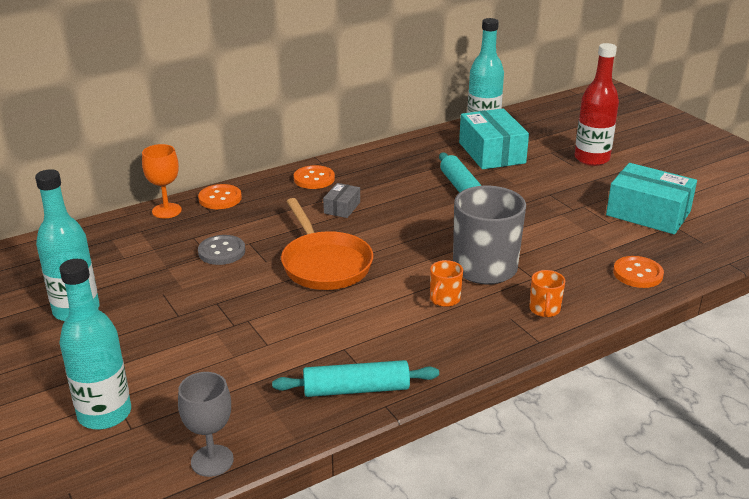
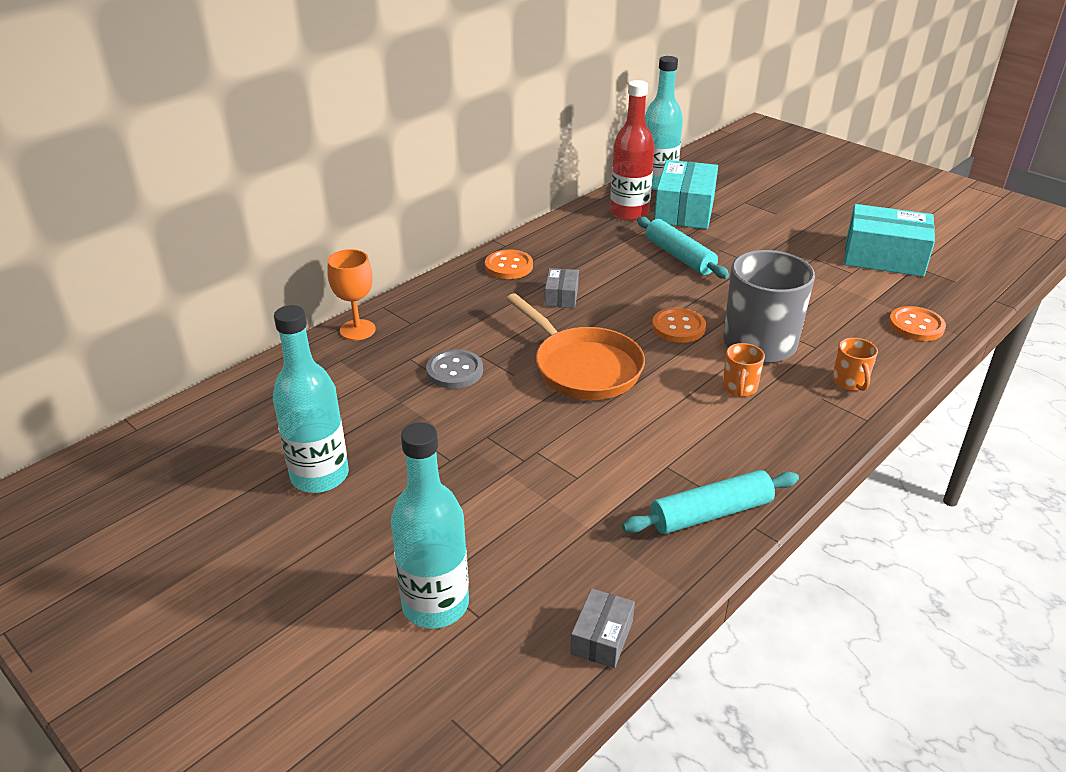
camera: 15 degrees left, 5 degrees up
(212, 461) = (601, 637): grey goblet -> grey box
(220, 198) = (413, 305): orange button -> orange button (678, 327)
(492, 153) = (684, 210): turquoise box -> turquoise box turned 45 degrees clockwise
(591, 159) = (790, 204): red bottle -> red bottle (629, 213)

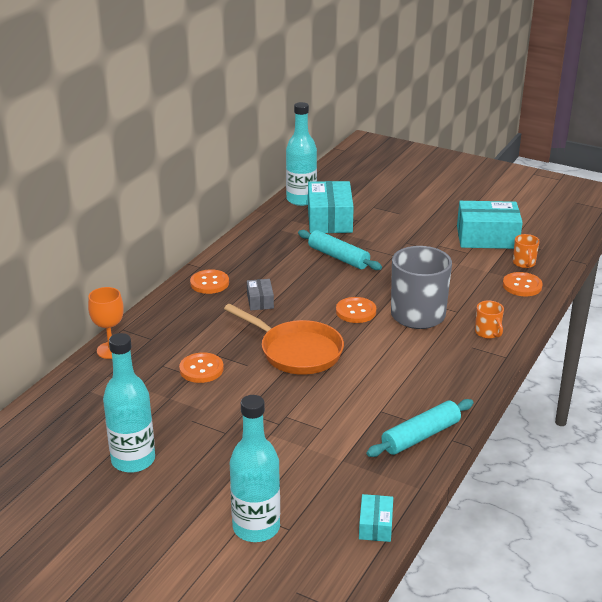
camera: 15 degrees left, 5 degrees down
(454, 371) = (201, 369): grey button -> orange button
(601, 637) = (375, 525): grey box -> turquoise box
(629, 213) = (287, 227): red bottle -> none
(739, 388) = (413, 349): orange mug -> orange mug (524, 263)

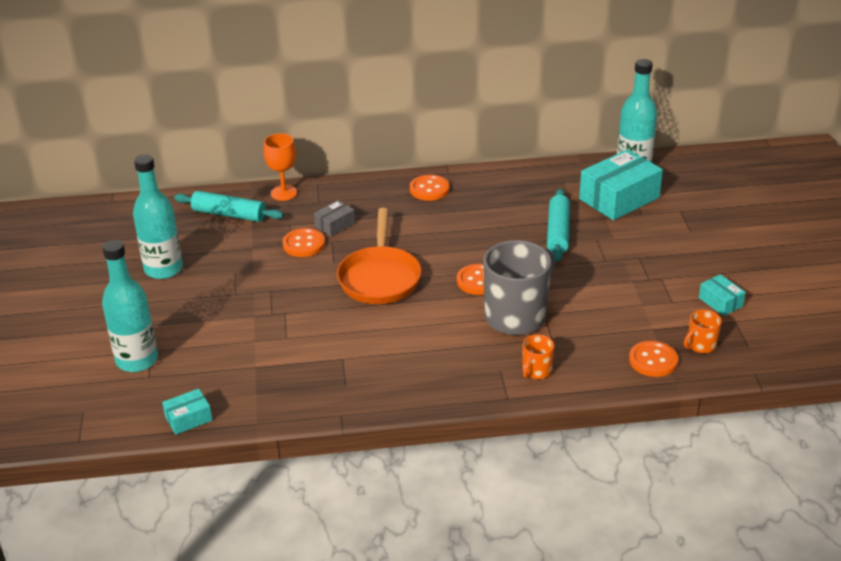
camera: 55 degrees right, 5 degrees up
(260, 301) = (433, 225): grey box -> grey box (335, 225)
(420, 436) = (328, 395): turquoise rolling pin -> turquoise rolling pin (229, 214)
(487, 237) = (720, 302): turquoise box -> turquoise box, size x0.49

